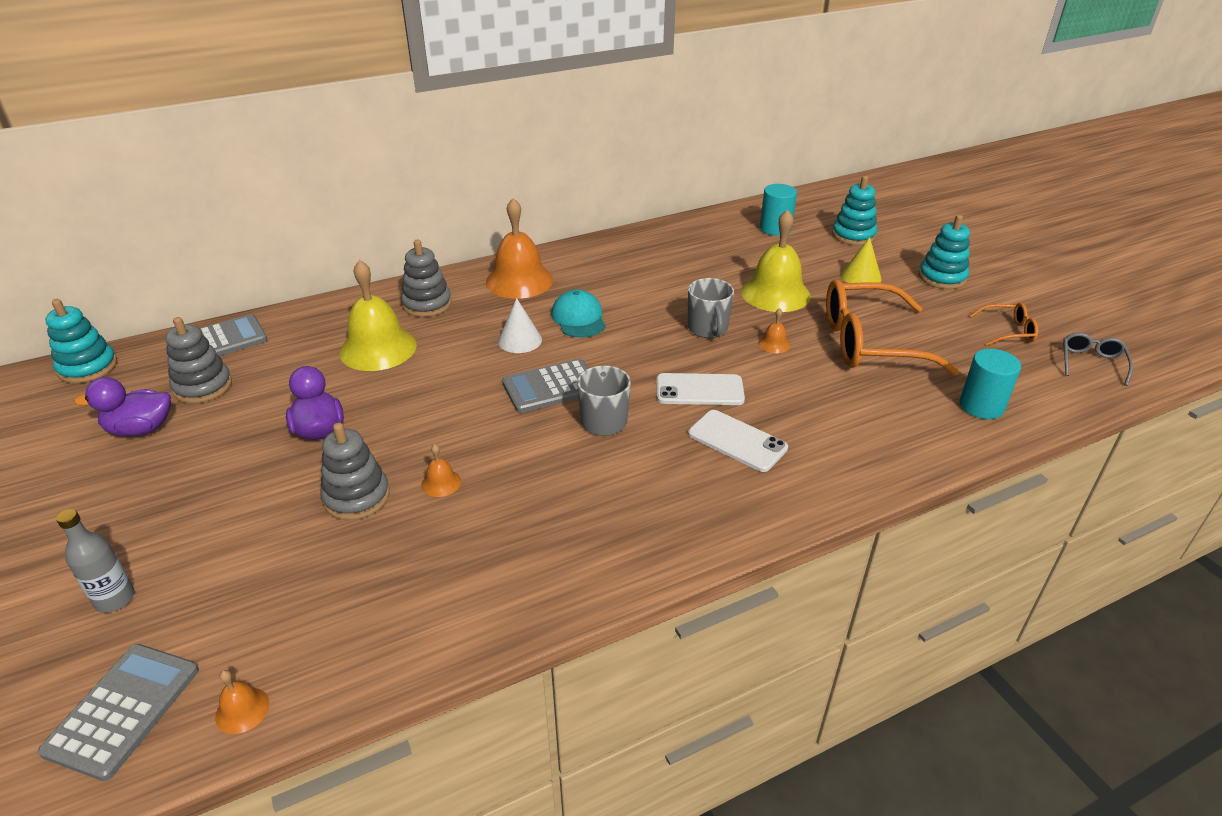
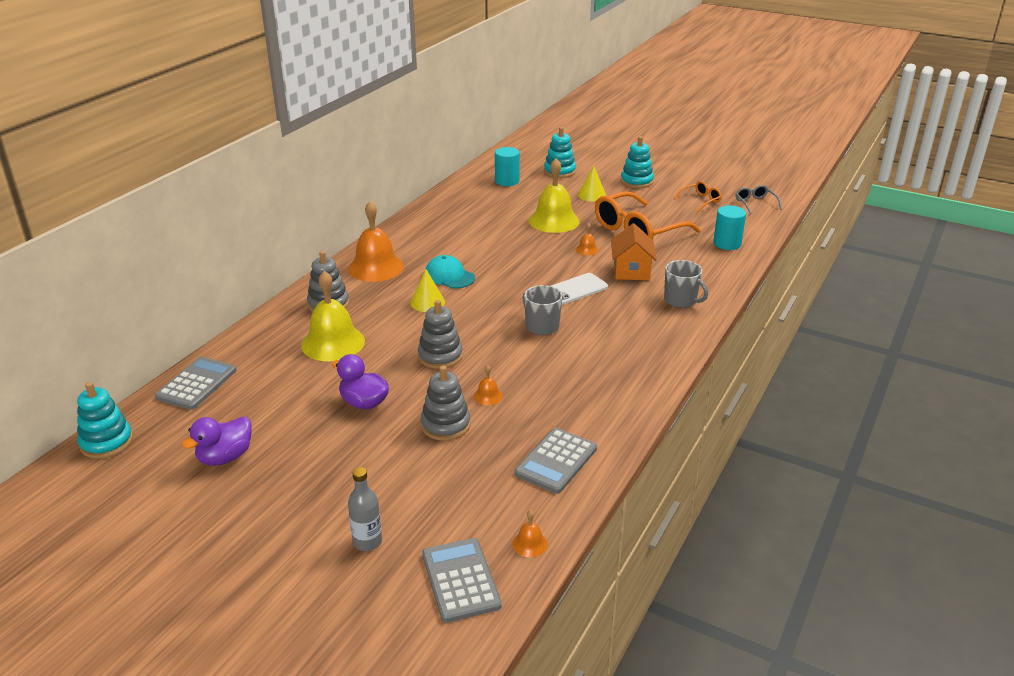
camera: 35 degrees left, 5 degrees down
(203, 386) = (231, 415): grey stacking toy -> grey stacking toy (440, 356)
(520, 340) = (427, 302): white cone -> yellow cone
(551, 387) = (485, 321): grey calculator -> grey calculator (556, 461)
(708, 329) = (538, 254): grey mug -> grey mug (681, 300)
(737, 441) = (627, 307): white phone -> none
(799, 393) = (631, 271): none -> orange house

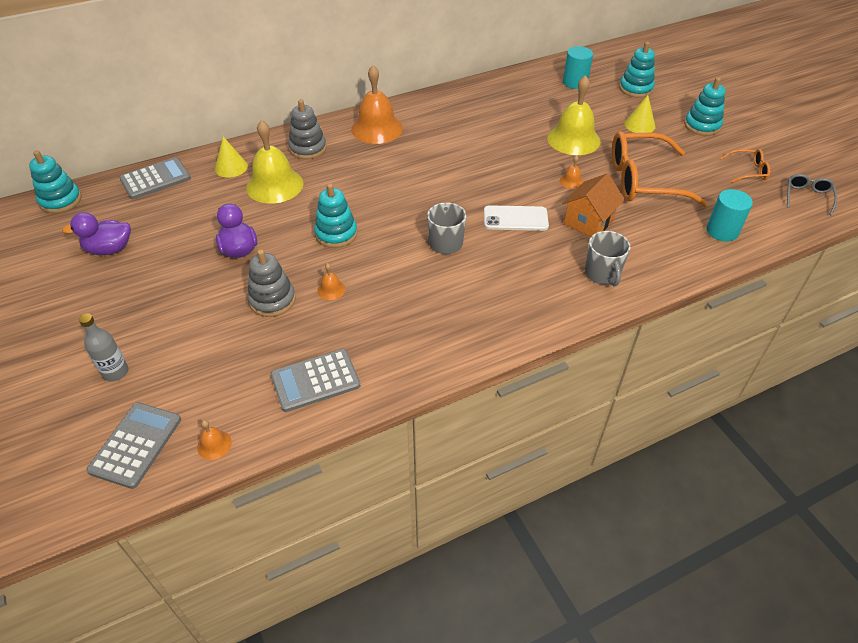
camera: 35 degrees right, 15 degrees up
(427, 302) = (380, 178): yellow cone -> yellow cone (231, 167)
(440, 356) = (336, 234): grey stacking toy -> turquoise stacking toy
(449, 276) = (424, 160): turquoise cap -> none

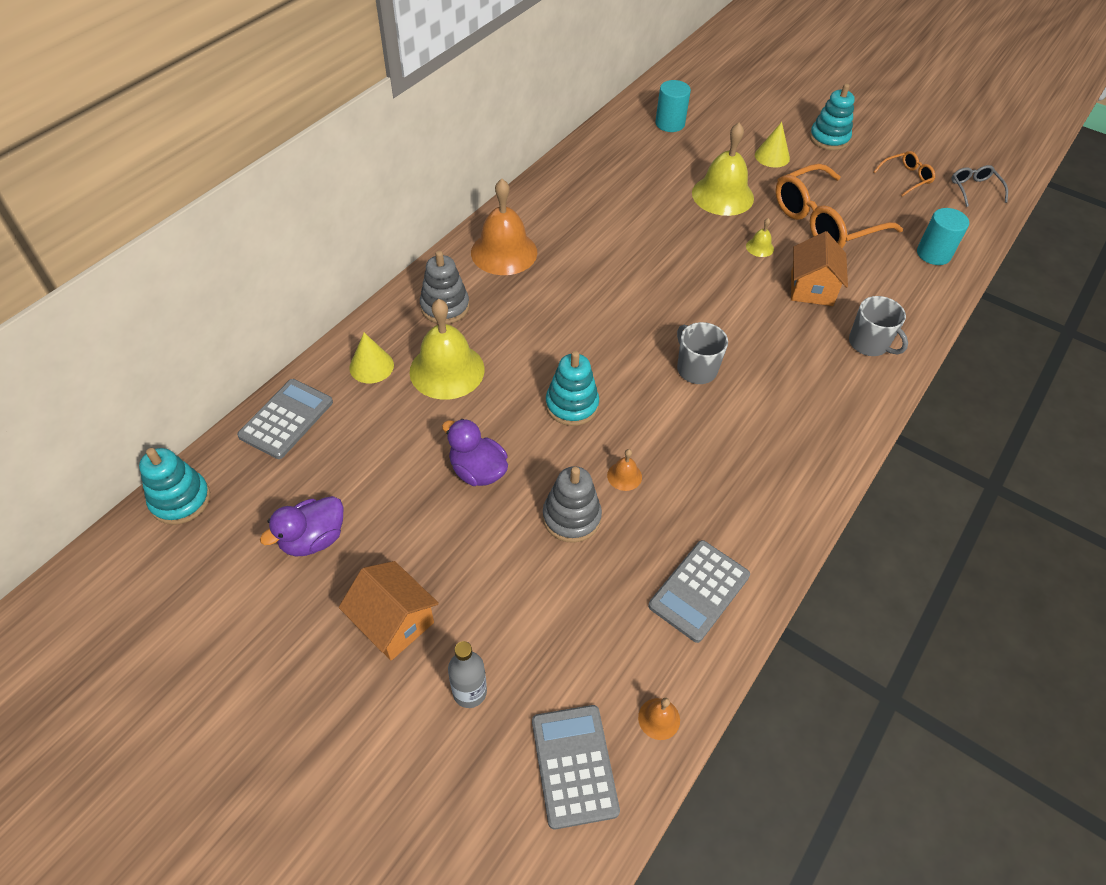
camera: 30 degrees left, 5 degrees up
(110, 313) = (394, 622): none -> orange house
(515, 219) = (741, 312): white phone -> none
(571, 181) = (759, 247): orange bell -> yellow bell
(635, 89) = (735, 113): turquoise stacking toy -> none

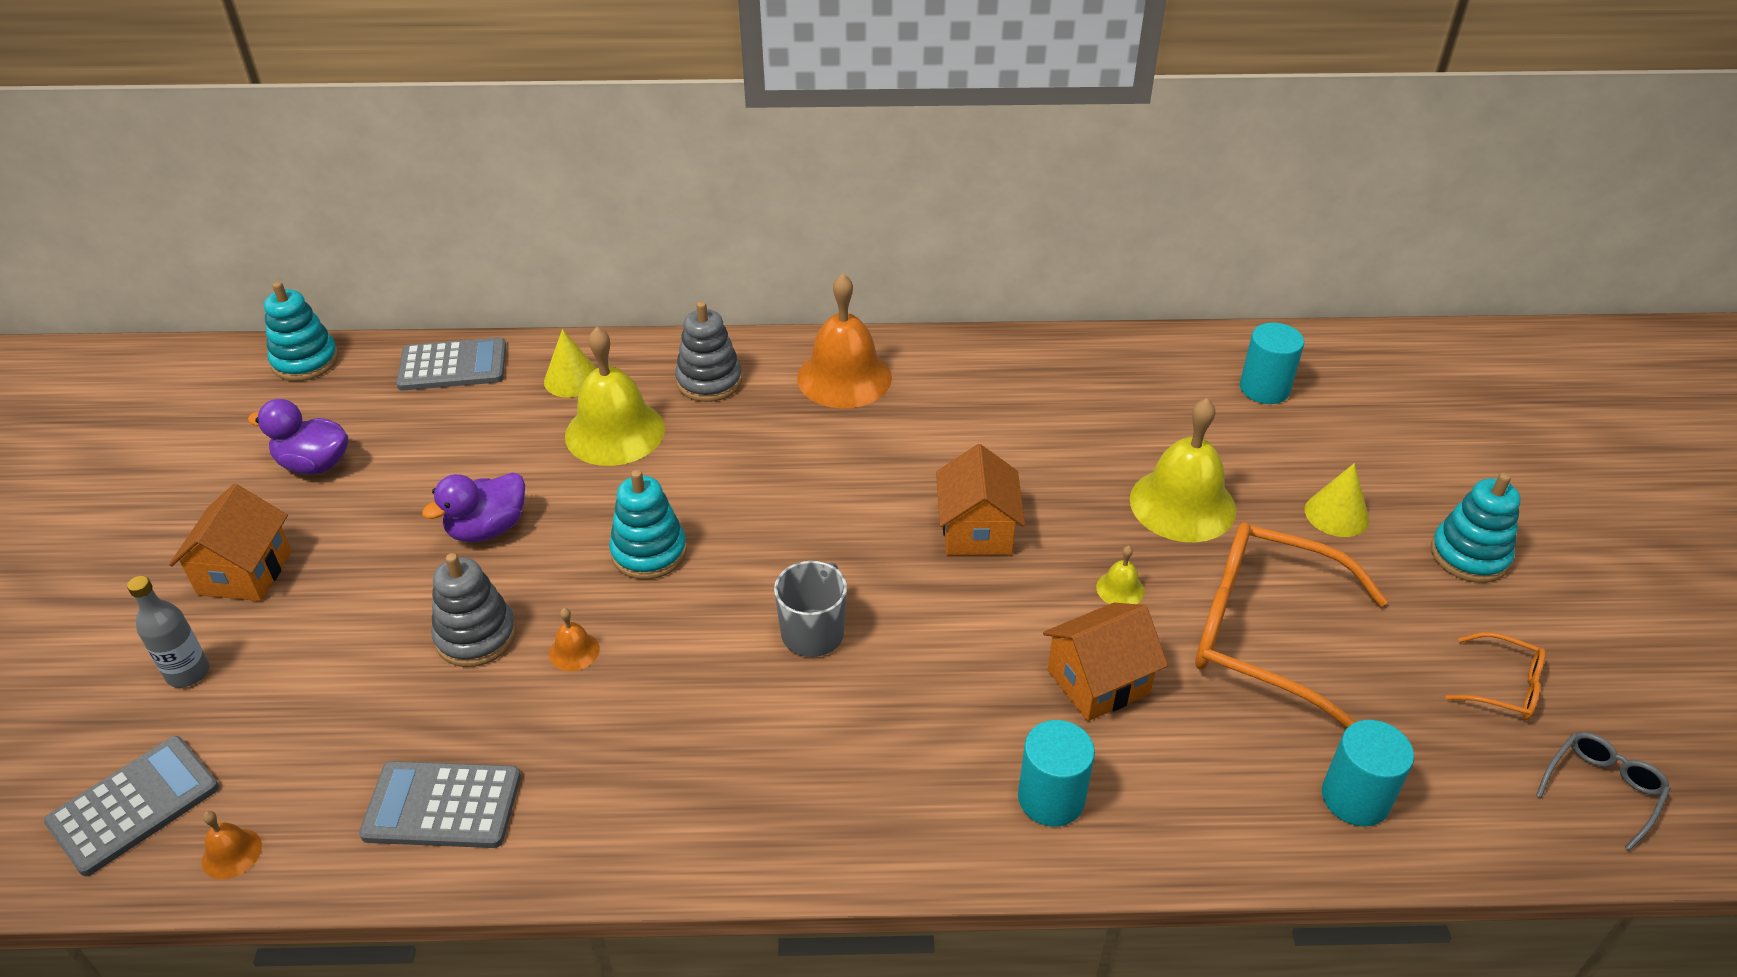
camera: 55 degrees right, 10 degrees down
(478, 471) = (487, 529): purple duck -> purple duck turned 135 degrees counterclockwise
(676, 271) = (977, 531): none -> orange house
(869, 344) = (1051, 798): grey mug -> turquoise cylinder

